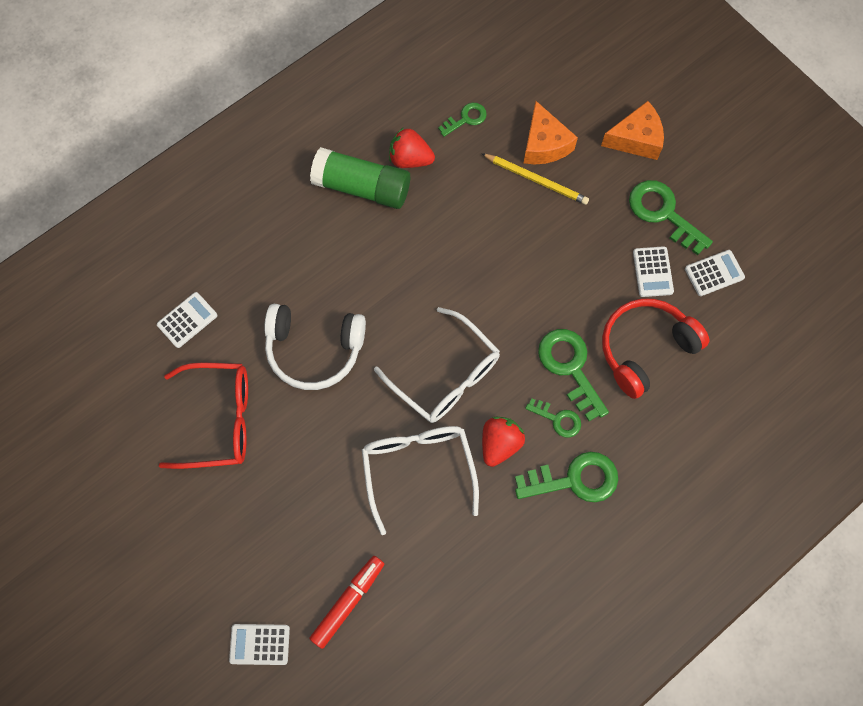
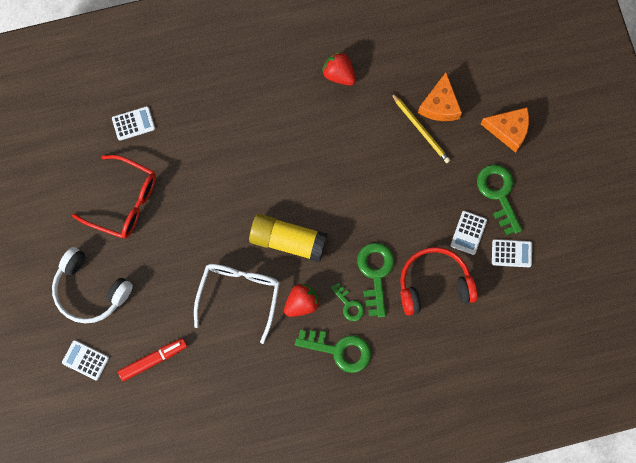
camera: 25 degrees right, 5 degrees up
(314, 350) = (208, 182): white headphones -> white headphones (90, 290)
(362, 187) = (295, 80): green glue stick -> none
(446, 376) = (288, 240): white glasses -> yellow glue stick
(466, 119) = (393, 61): green key -> none

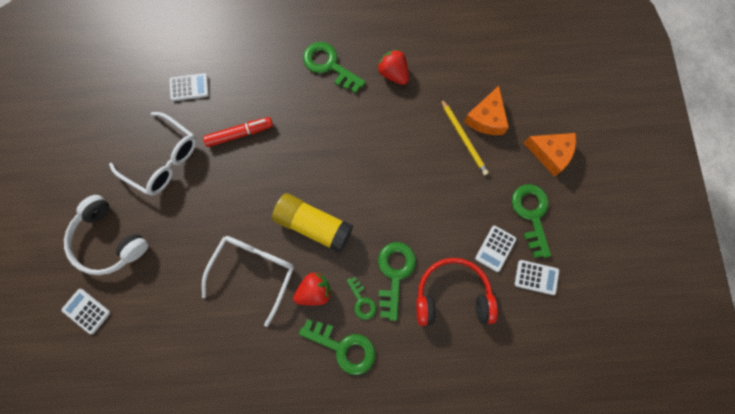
camera: 10 degrees right, 0 degrees up
(124, 202) = (163, 160): red glasses -> white glasses
(153, 360) = (153, 323): red marker -> red marker (239, 134)
(272, 76) = (329, 65): none -> green key

